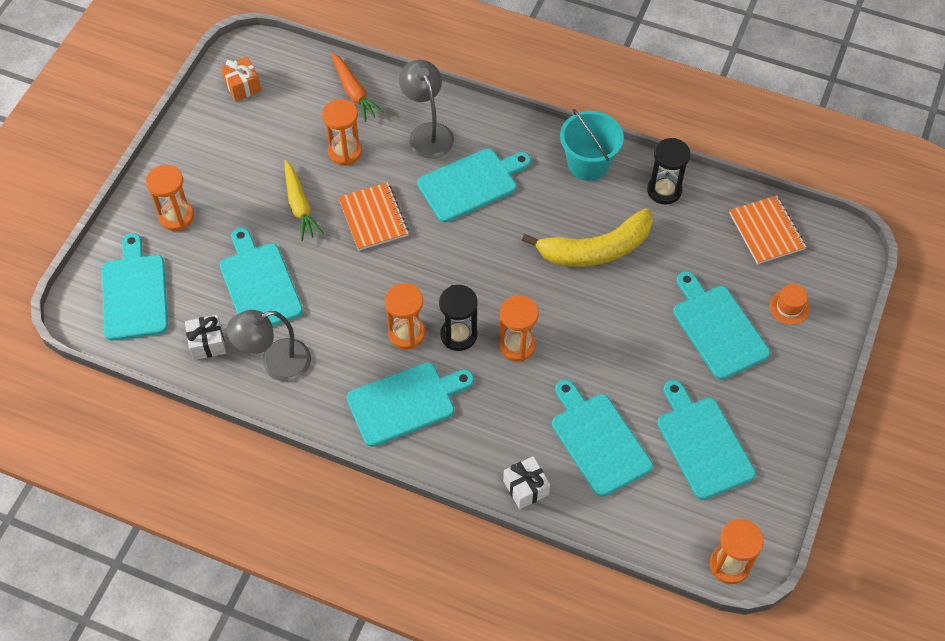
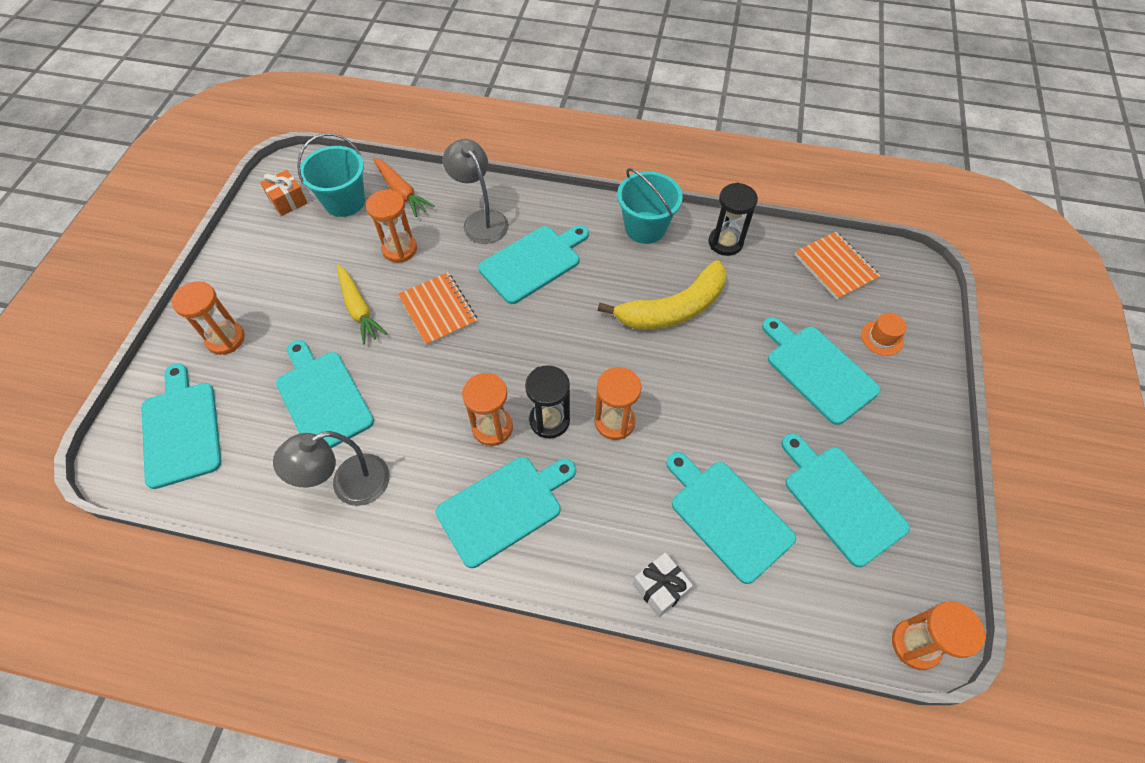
camera: 10 degrees left, 0 degrees up
(207, 343) = (268, 474): white gift -> none
(297, 94) = (344, 201): none -> turquoise bucket

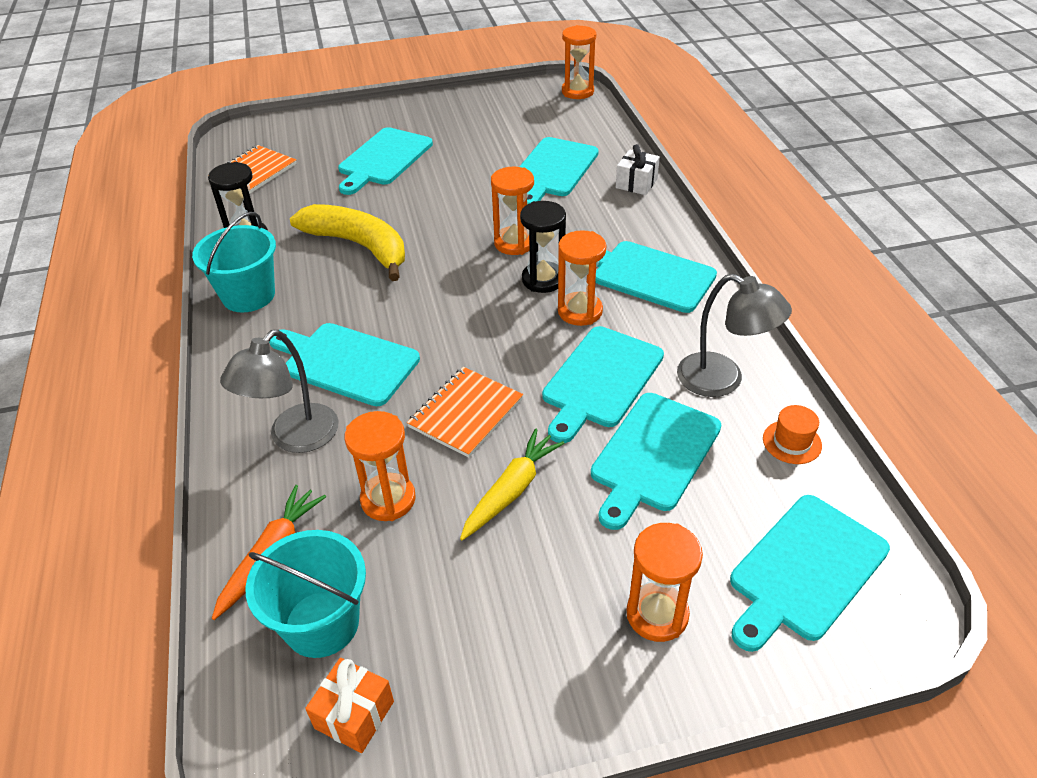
camera: 115 degrees left, 15 degrees down
(841, 500) = (498, 130): turquoise cutting board -> turquoise cutting board (600, 380)
(882, 338) = (328, 138): orange hat -> orange hat (792, 442)

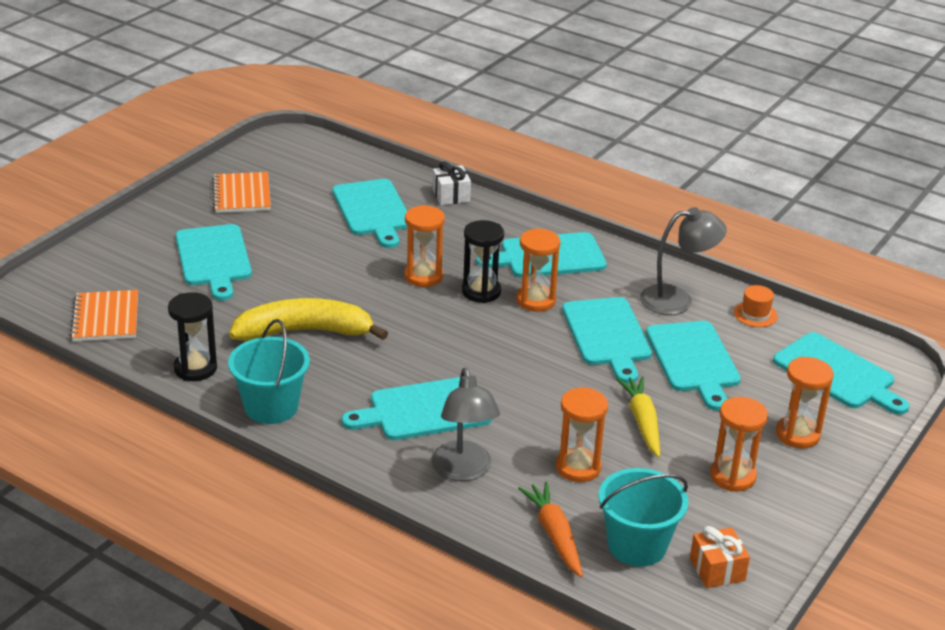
camera: 45 degrees left, 10 degrees down
(466, 413) = (553, 397): orange notebook -> orange notebook (241, 195)
(577, 92) = (299, 139): orange hourglass -> orange hourglass (732, 476)
(804, 570) = (837, 374): turquoise cutting board -> turquoise cutting board turned 45 degrees counterclockwise

